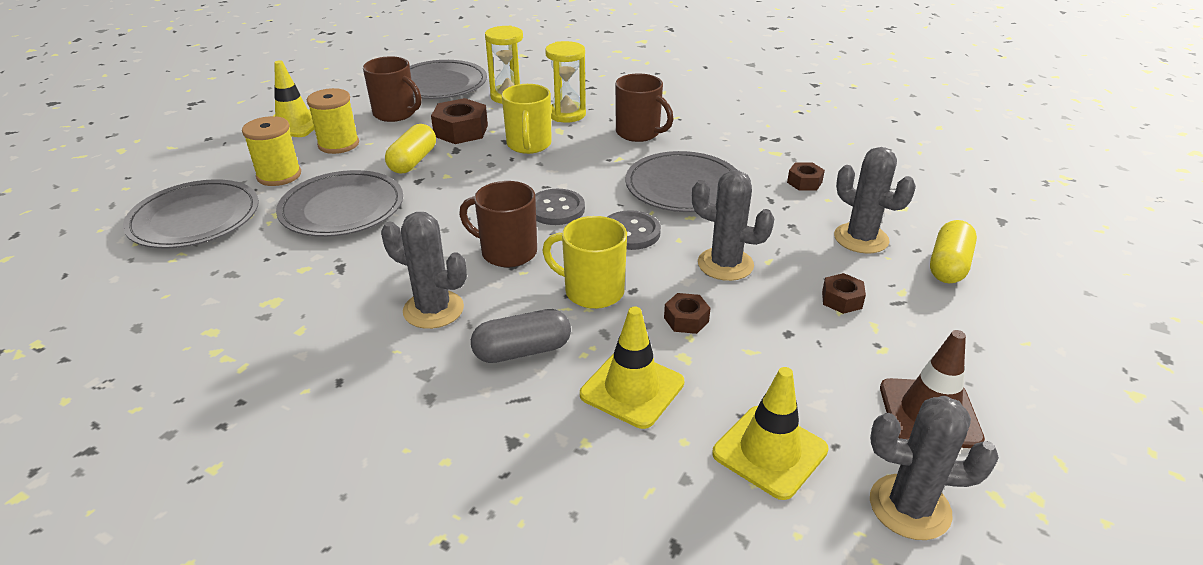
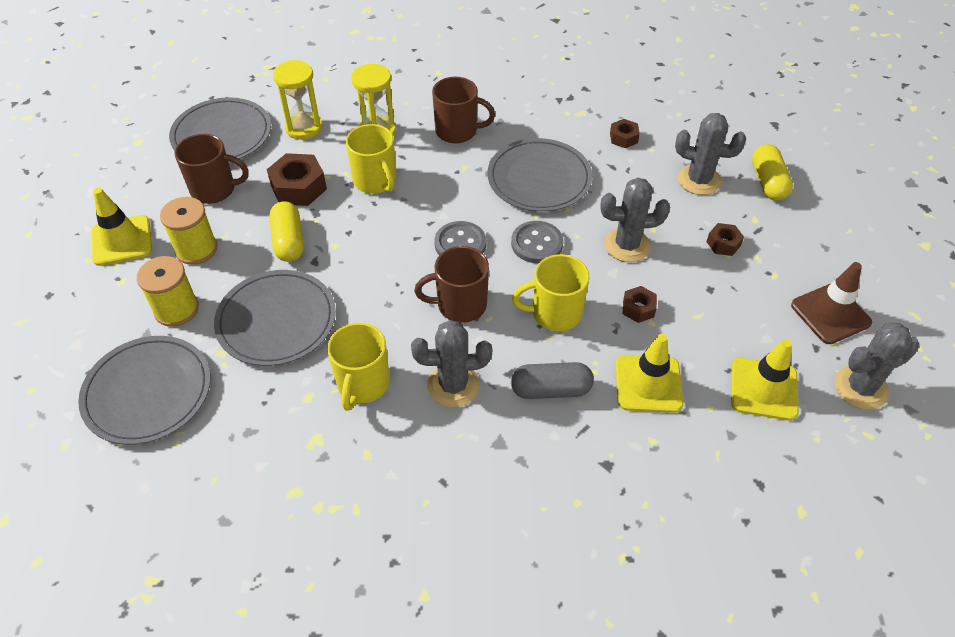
camera: 30 degrees left, 15 degrees up
(357, 277) = (362, 384): none -> yellow mug
(522, 351) = (551, 390): grey capsule -> grey capsule turned 45 degrees clockwise

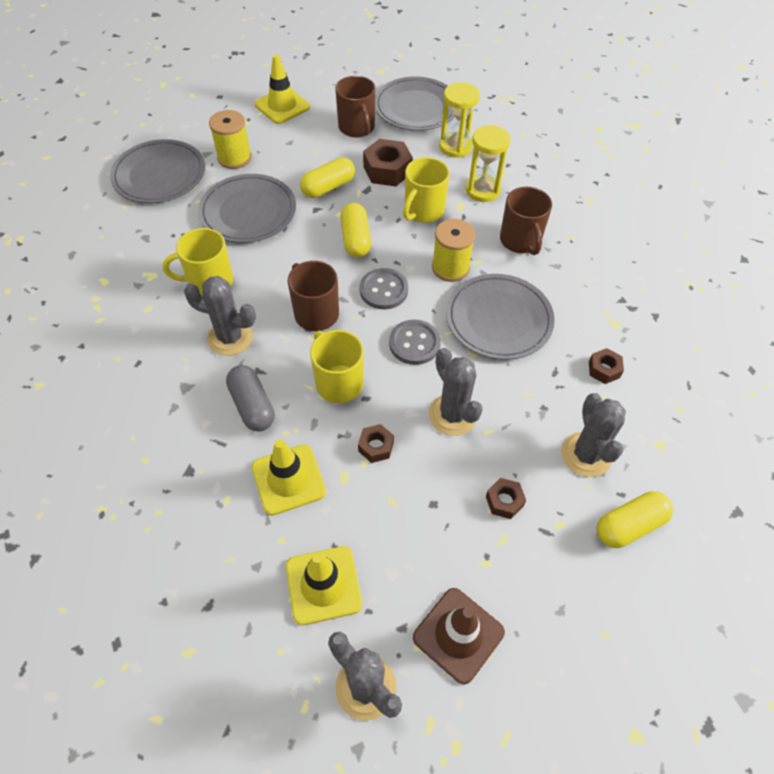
camera: 65 degrees right, 5 degrees up
(196, 249) = (294, 144): yellow spool -> yellow spool (450, 267)
(379, 243) = (356, 239): none -> yellow capsule
(453, 385) = (230, 338): grey cactus -> grey cactus turned 45 degrees counterclockwise

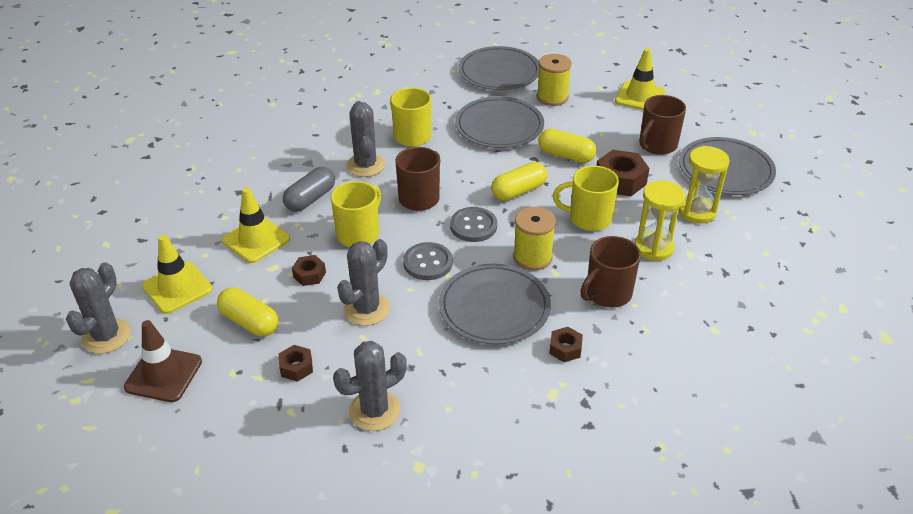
camera: 65 degrees right, 15 degrees down
(604, 369) = (485, 399): brown nut -> brown nut (565, 349)
(629, 525) = (312, 462): yellow capsule -> yellow capsule (249, 322)

